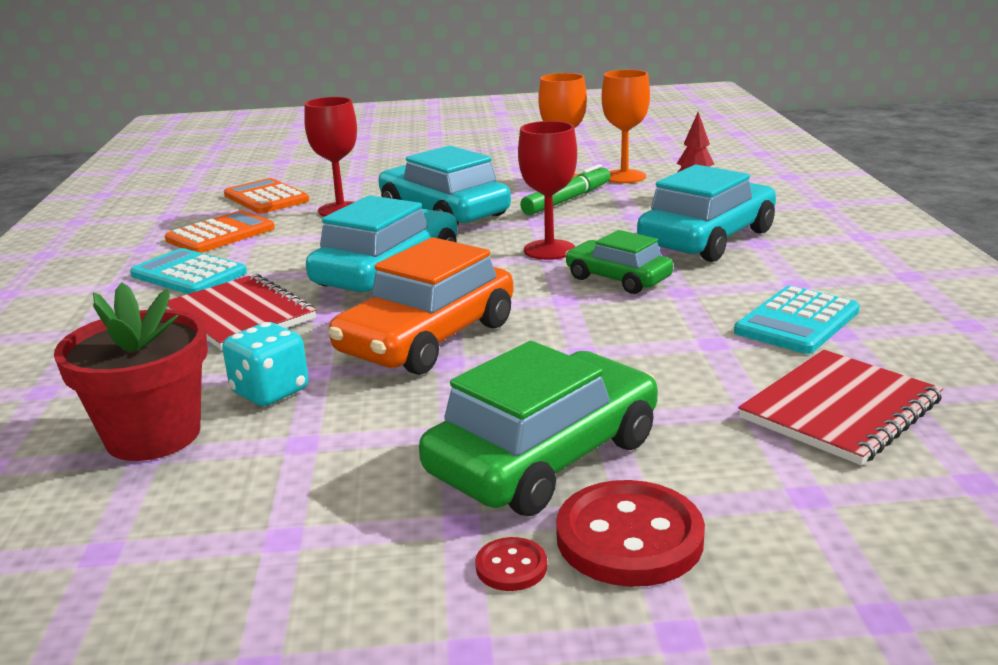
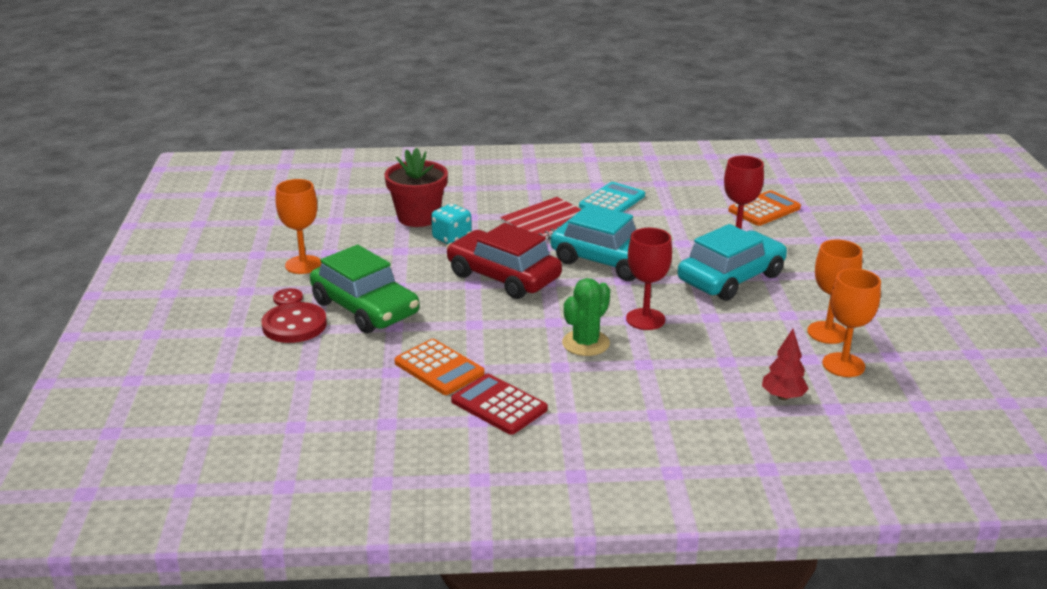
camera: 90 degrees right, 5 degrees up
(220, 234) = (683, 202): orange calculator -> orange calculator (439, 368)
(341, 568) = (303, 265): none -> orange goblet
(427, 338) = (503, 277): orange car -> red car
(567, 200) = (768, 332): green marker -> none
(618, 278) = (585, 343): green car -> green cactus
(707, 239) = (667, 390): turquoise car -> none
(797, 321) = (499, 405): turquoise calculator -> red calculator
(840, 409) = (380, 399): red notebook -> none

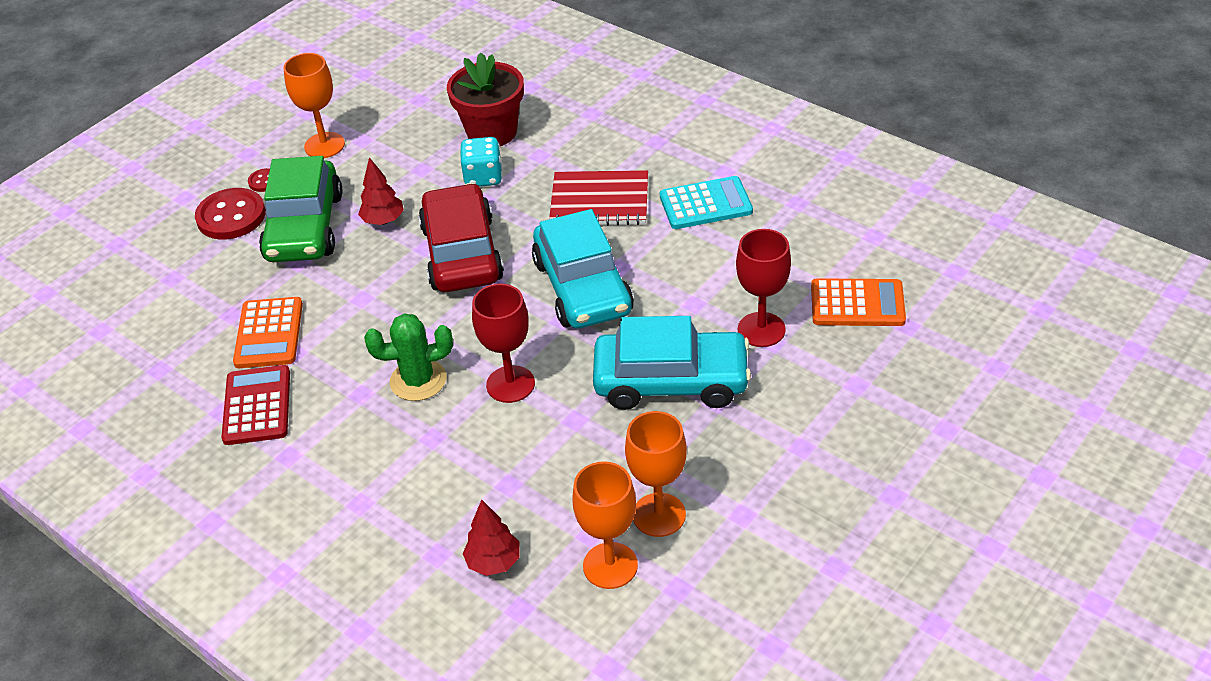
camera: 45 degrees right, 15 degrees up
(419, 283) = (383, 221): none -> red tree

